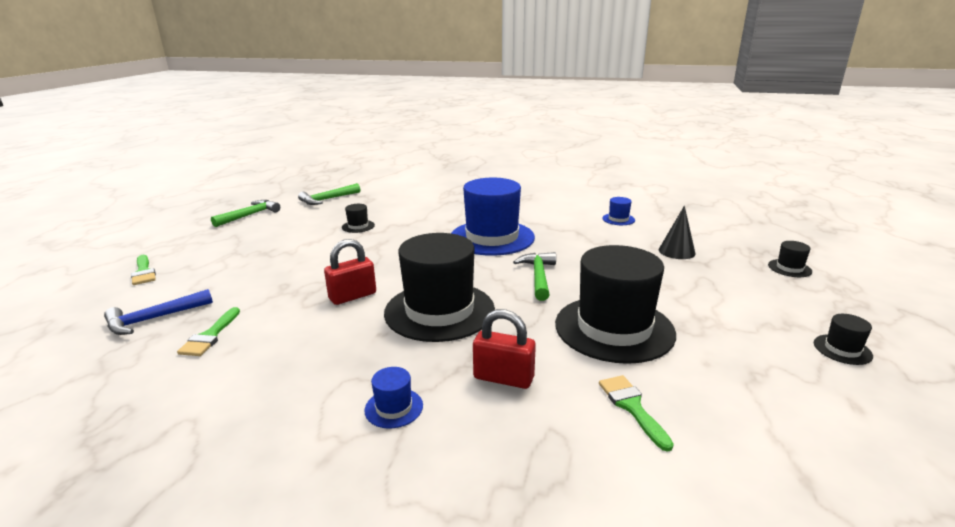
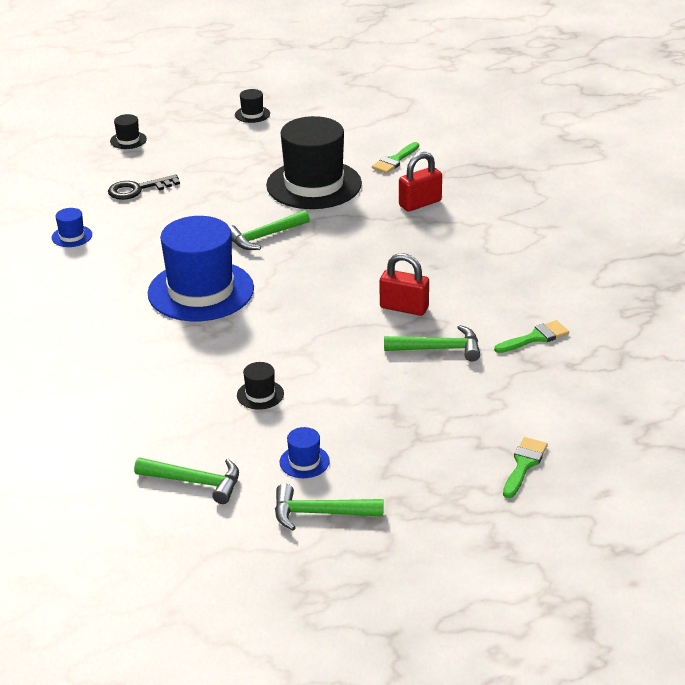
camera: 125 degrees left, 10 degrees up
(154, 319) = (559, 384): blue hammer -> none
(285, 290) = (438, 349): none -> green hammer
(394, 408) = (492, 225): blue hat -> blue hat (304, 462)
(439, 311) = (374, 257): black hat -> none
(503, 378) = (420, 203): red padlock -> red padlock turned 75 degrees clockwise
(676, 251) = (138, 189): black cone -> black key

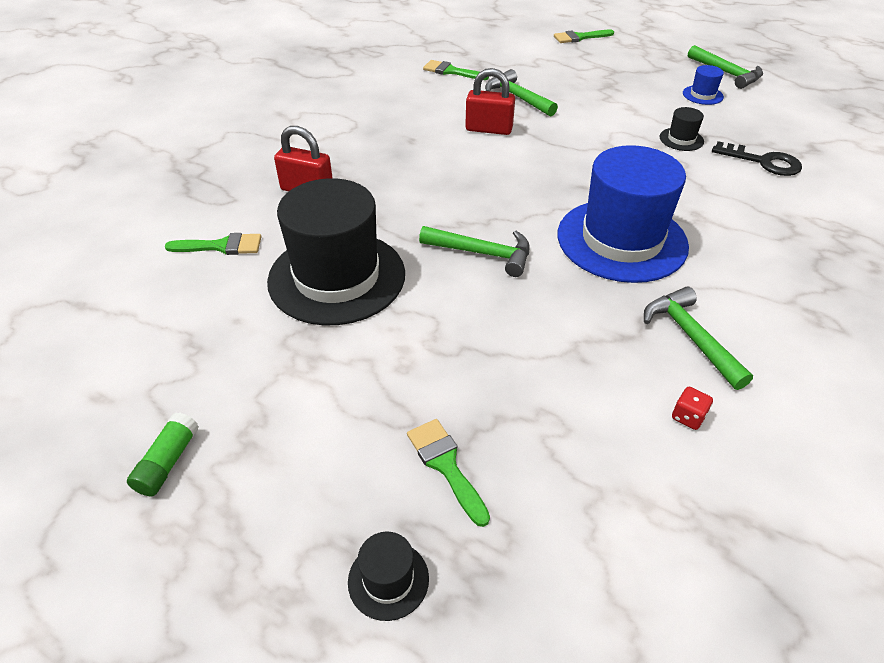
camera: 130 degrees left, 10 degrees up
(72, 236) = (688, 417): blue hat -> red dice
(138, 189) = (515, 436): black key -> black key (763, 162)
(152, 168) = (445, 465): none -> green brush
(195, 482) = (792, 121): green hammer -> green hammer (691, 337)
(252, 114) = (168, 462): black hat -> green glue stick
(404, 308) = (489, 129): red padlock -> red padlock turned 60 degrees counterclockwise

